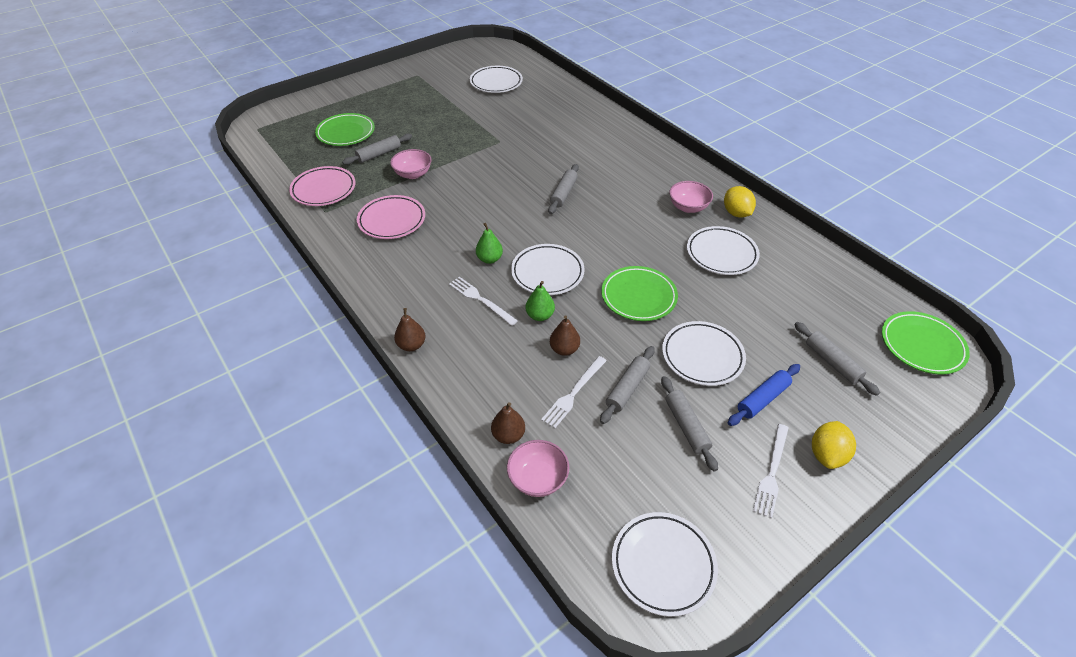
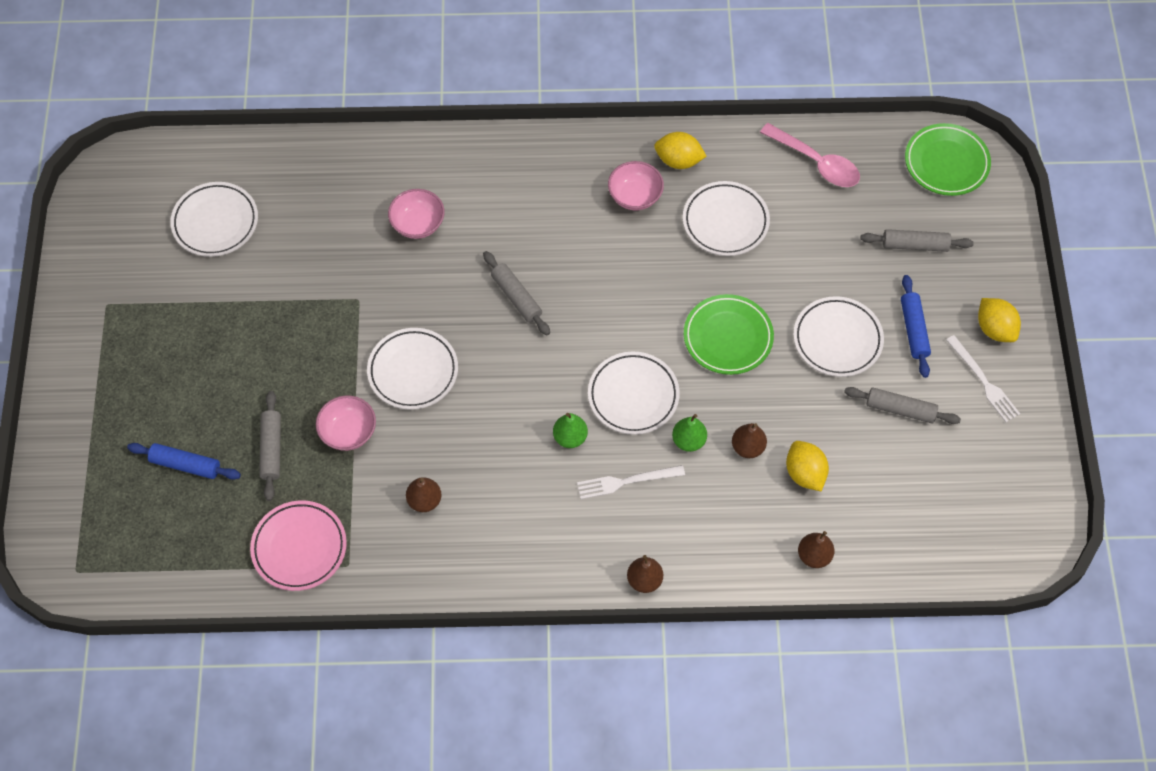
camera: 55 degrees left, 15 degrees up
(346, 133) = (186, 465): green plate -> blue rolling pin
(392, 220) = (424, 501): pink plate -> brown pear
(538, 478) = (874, 559): pink bowl -> pink bowl (418, 224)
(573, 393) = (805, 473): white fork -> yellow lemon
(627, 388) = (830, 426): grey rolling pin -> none
(663, 565) = (1007, 518): white plate -> white plate (413, 371)
(822, 275) = (816, 163): none -> pink spoon

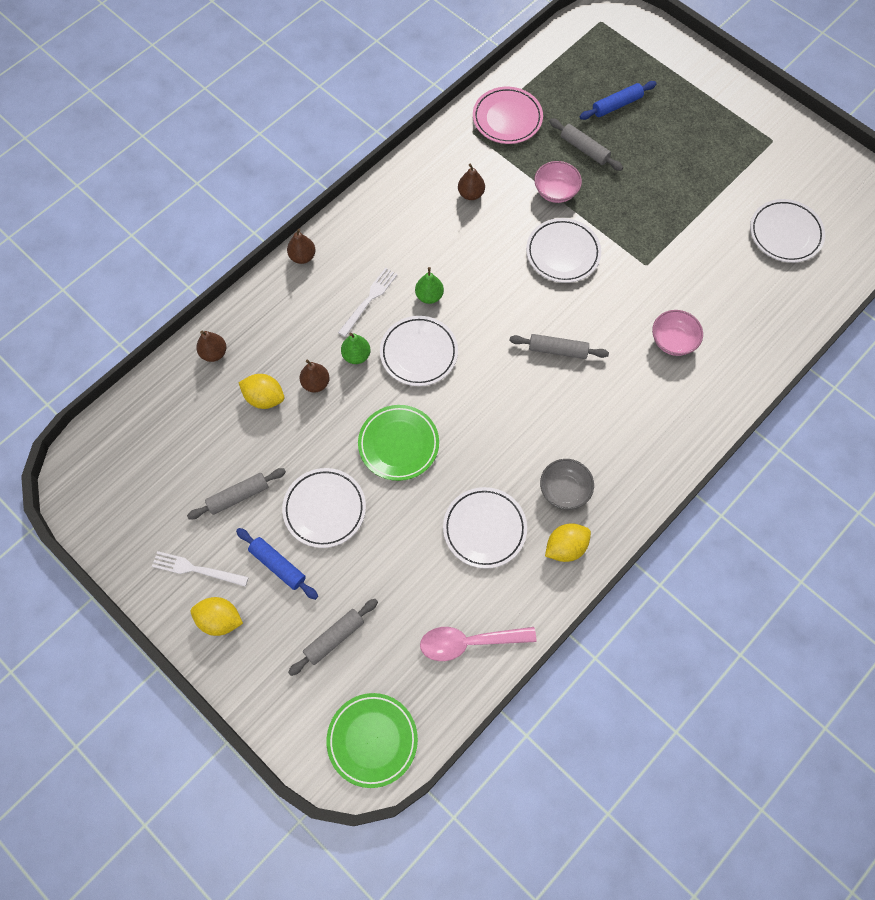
camera: 135 degrees right, 5 degrees up
(635, 196) = (564, 490): pink bowl -> grey bowl

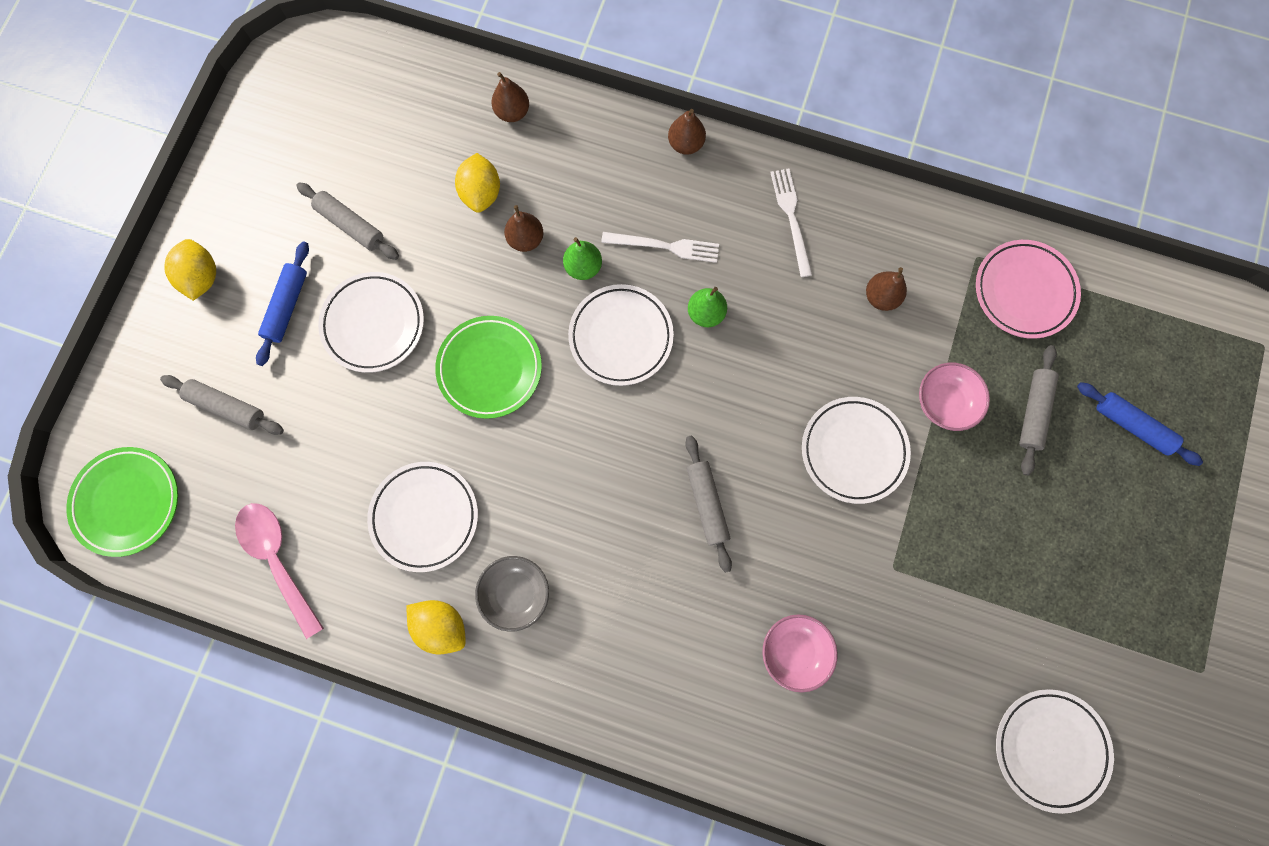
camera: 65 degrees right, 10 degrees up
(196, 569) = (249, 225): white fork -> white fork (791, 218)

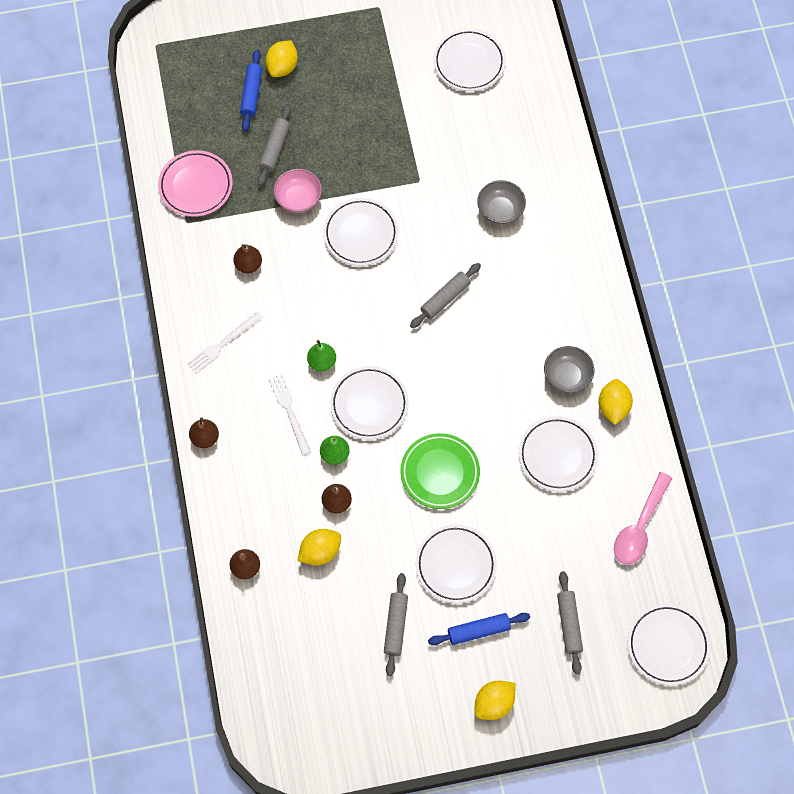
camera: 120 degrees left, 10 degrees down
(128, 502) = (667, 645): green plate -> white plate
(794, 650) = (500, 210): pink bowl -> grey bowl
(1033, 412) = (275, 148): grey rolling pin -> grey rolling pin turned 60 degrees counterclockwise
(1157, 486) = (282, 67): none -> yellow lemon

